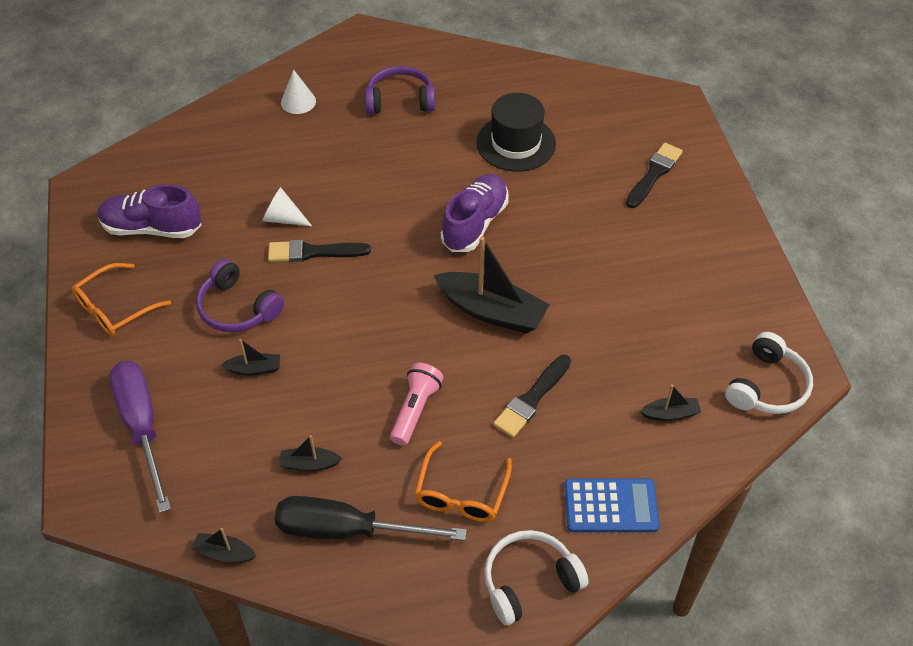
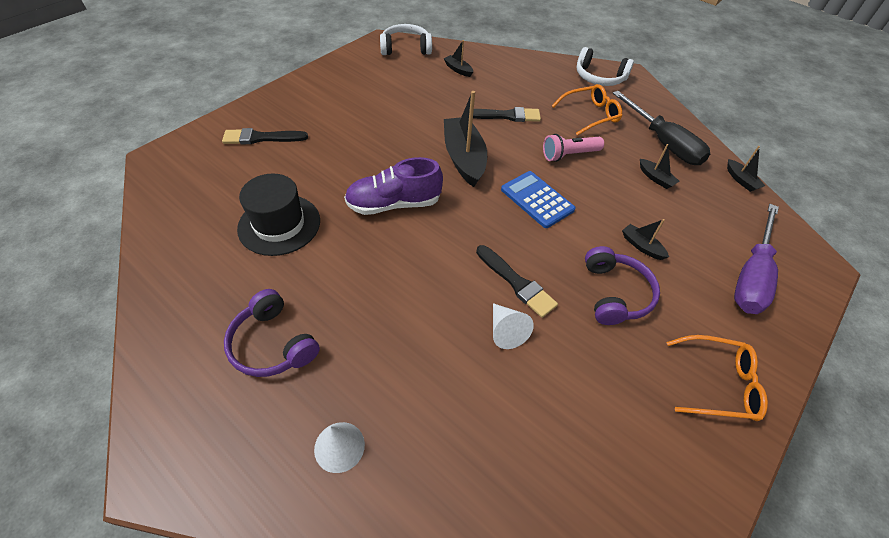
camera: 130 degrees left, 0 degrees up
(152, 228) = (625, 437): purple shoe -> none
(611, 506) = (532, 69): blue calculator -> blue calculator (537, 199)

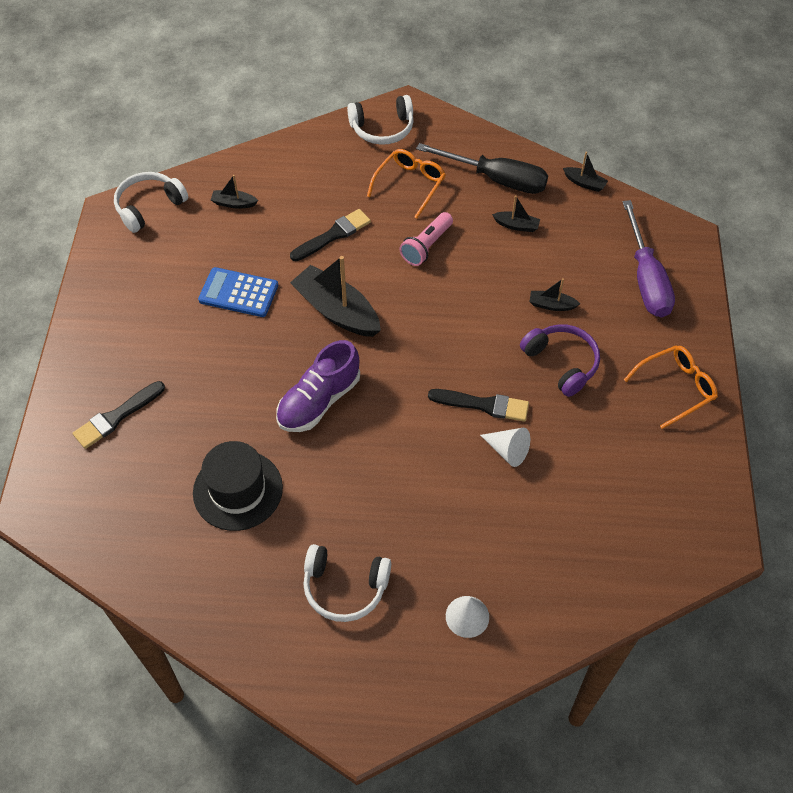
camera: 35 degrees left, 5 degrees up
(273, 344) = (345, 587): purple headphones -> white headphones
(537, 199) = (436, 314): blue calculator -> blue calculator (238, 293)

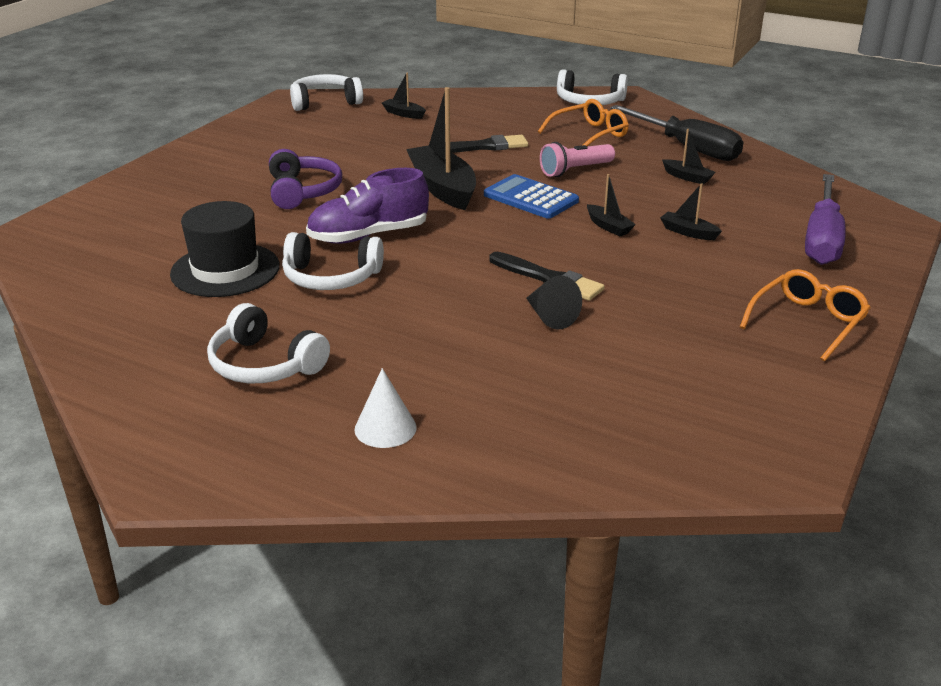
camera: 25 degrees right, 25 degrees down
(116, 417) = (163, 201): black brush -> none
(238, 293) = (356, 159): blue calculator -> blue calculator (531, 198)
(325, 466) = (331, 277): none -> white headphones
(507, 450) = (550, 317): white cone -> black cone
(561, 363) = (669, 272): purple headphones -> purple headphones (302, 191)
(584, 183) = (789, 167): black boat -> black boat (608, 226)
(675, 388) = (807, 322): orange glasses -> orange glasses turned 45 degrees counterclockwise

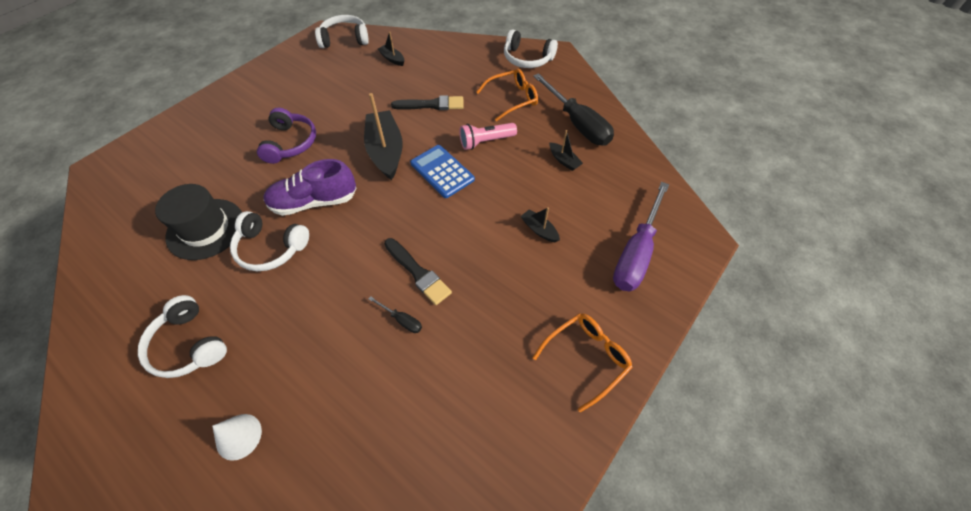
camera: 10 degrees right, 25 degrees up
(550, 317) = (401, 320): black cone -> black screwdriver
(608, 226) = (484, 214): black boat -> none

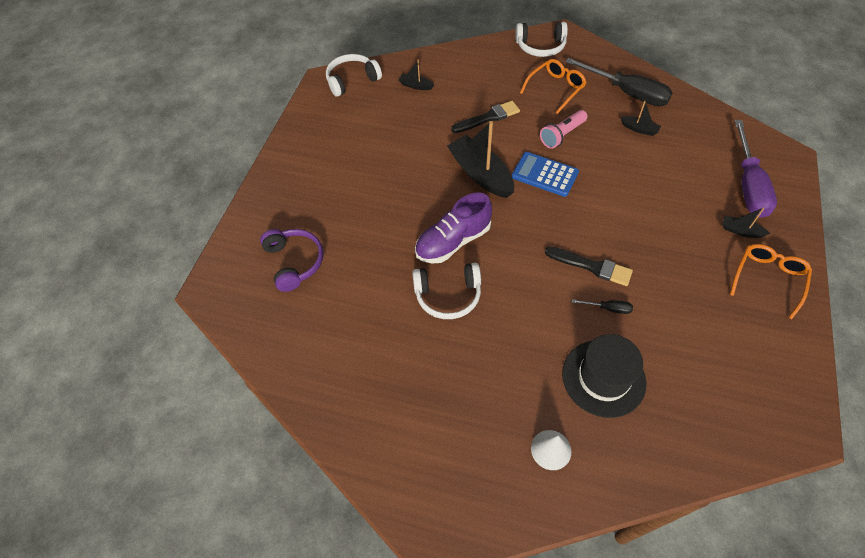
camera: 20 degrees left, 0 degrees up
(189, 344) = (446, 401): white headphones -> none
(205, 229) = (372, 302): black hat -> black hat (603, 378)
(290, 143) = (385, 197): purple headphones -> purple headphones (294, 262)
(539, 230) = (662, 194): black boat -> black boat (741, 231)

